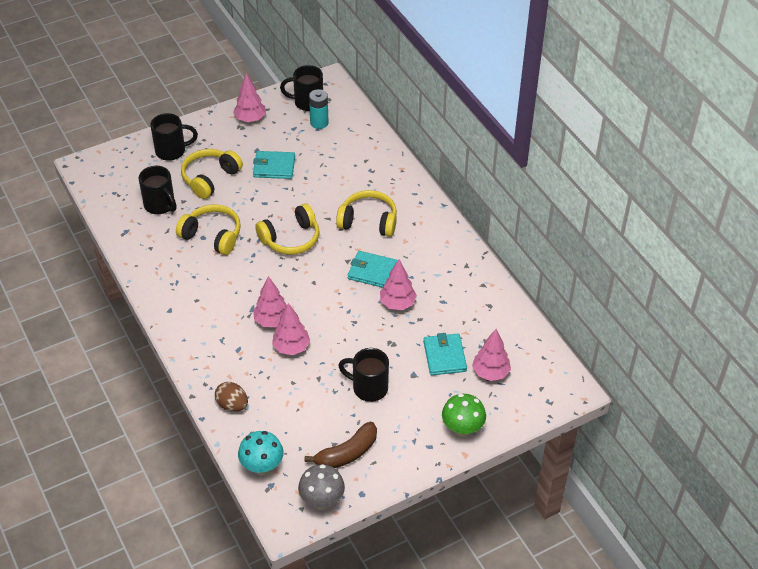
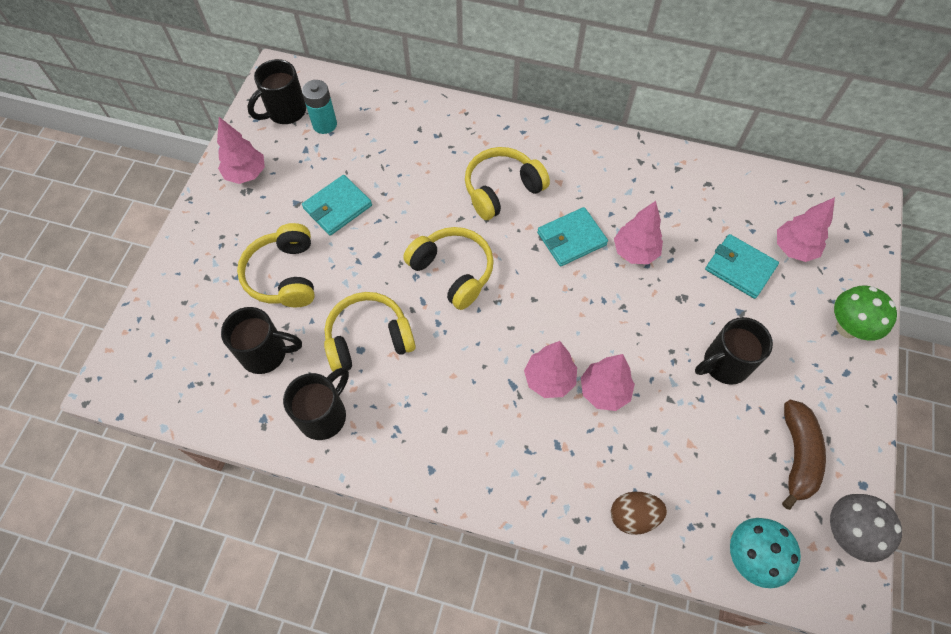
camera: 45 degrees left, 15 degrees up
(172, 151) = (201, 278): black mug -> black mug (324, 415)
(291, 239) = (453, 271): yellow headphones -> yellow headphones turned 60 degrees counterclockwise

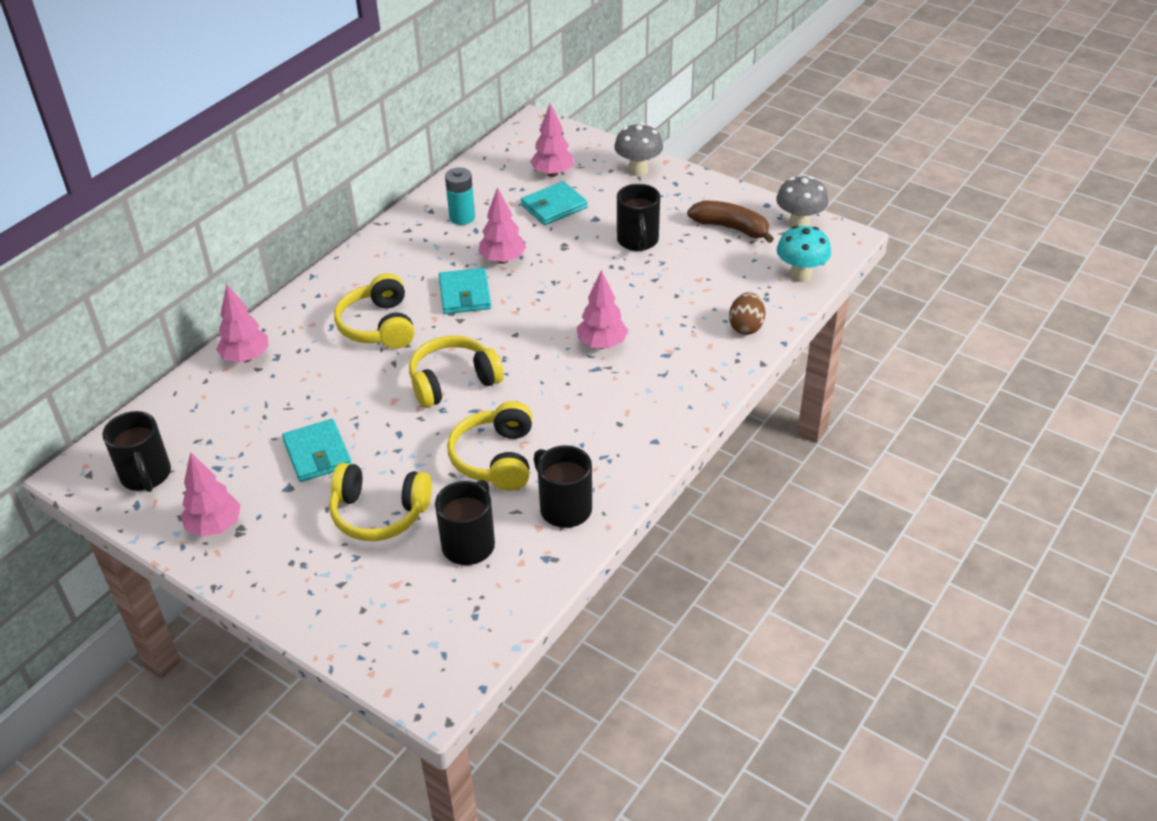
camera: 70 degrees left, 20 degrees down
(324, 124) = (192, 444): turquoise battery -> turquoise battery (462, 217)
(604, 391) = (629, 314): pink tree -> pink tree (246, 358)
(847, 328) = (638, 170): green mushroom -> grey mushroom

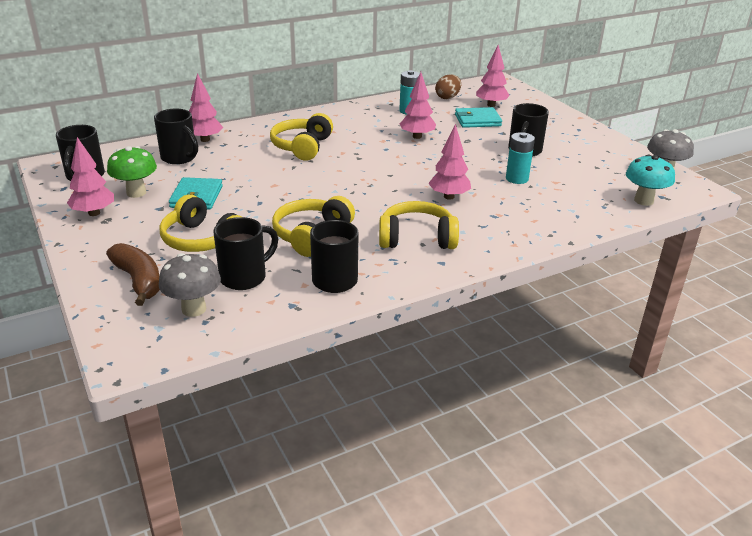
camera: 25 degrees right, 10 degrees down
(237, 476) = (136, 193): none -> green mushroom
(241, 400) = (180, 158): none -> black mug
(453, 381) = (323, 186): yellow headphones -> yellow headphones (417, 238)
(465, 294) = (374, 146): turquoise wallet -> none
(638, 170) = (555, 117): grey mushroom -> grey mushroom (194, 309)
(656, 289) = (517, 179): none -> turquoise battery
(731, 228) = (604, 161): brown banana -> brown banana (139, 281)
(746, 327) = (573, 217): brown egg -> brown egg (447, 97)

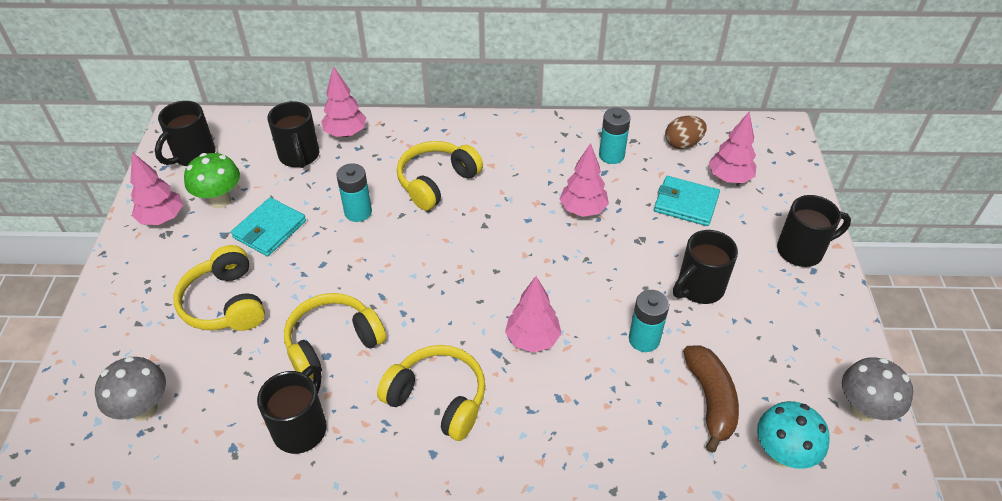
camera: 30 degrees right, 15 degrees up
(139, 281) = (128, 342): brown banana -> brown banana (710, 400)
(245, 277) = (221, 382): black mug -> black mug (801, 251)
(259, 173) = (358, 212): none -> turquoise battery

